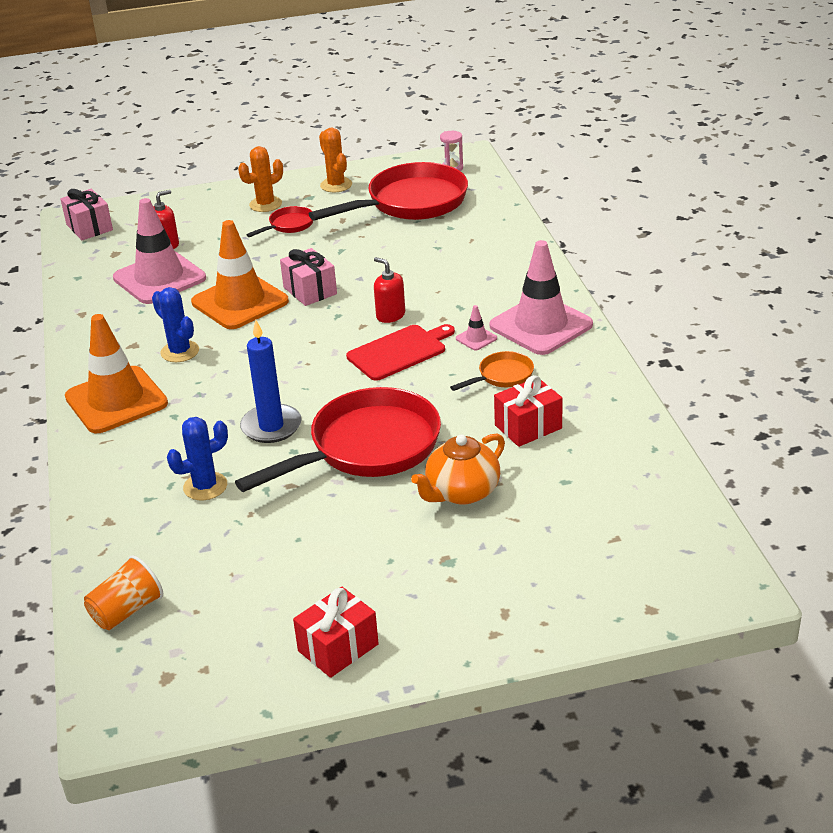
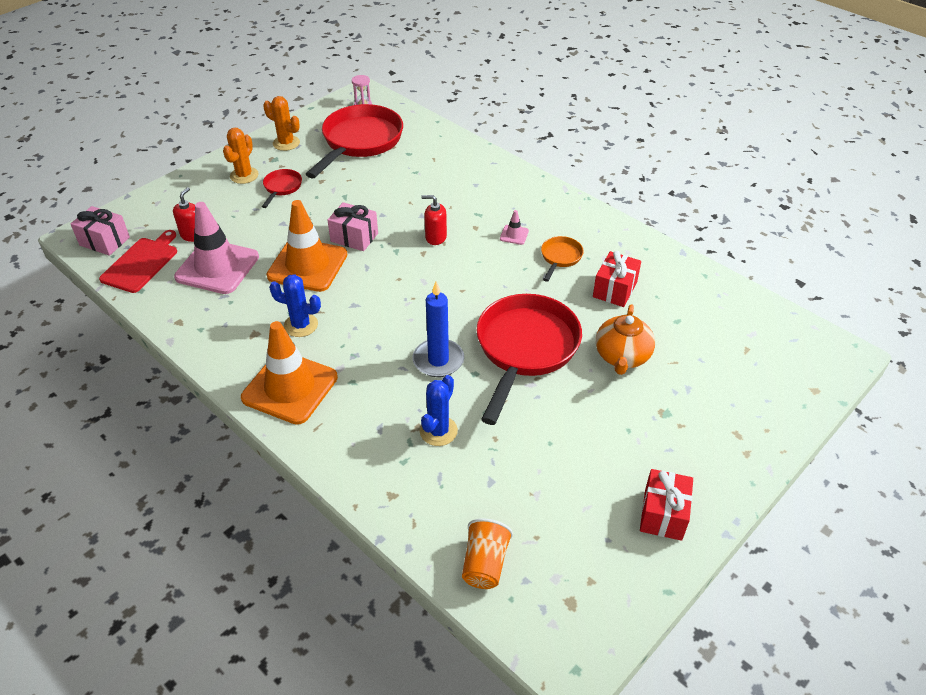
camera: 35 degrees left, 10 degrees up
(399, 352) = (471, 264): red cutting board -> red cutting board (141, 263)
(541, 325) = (547, 210): pink traffic cone -> none

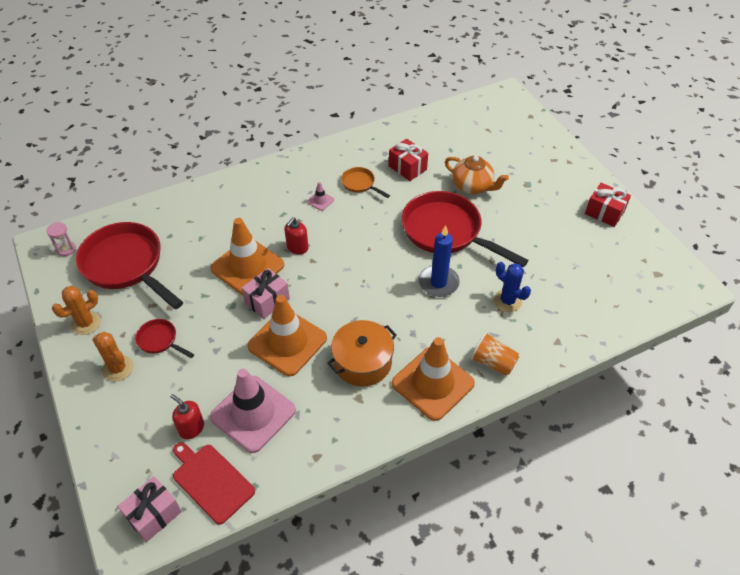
camera: 70 degrees left, 5 degrees up
(301, 325) = (362, 362): blue cactus -> orange pot
(392, 212) = (247, 267): none -> orange traffic cone
(485, 564) = (623, 306): orange cup -> orange cup (493, 362)

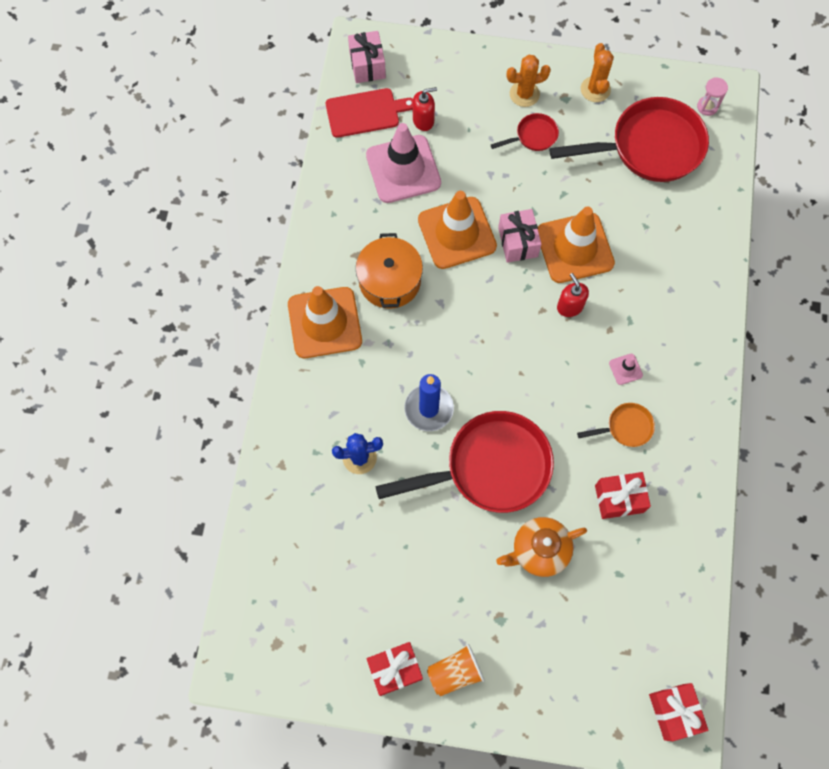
camera: 125 degrees right, 20 degrees up
(493, 362) = (305, 389): orange cup -> orange cup (455, 672)
(497, 102) = (673, 712): none -> red gift

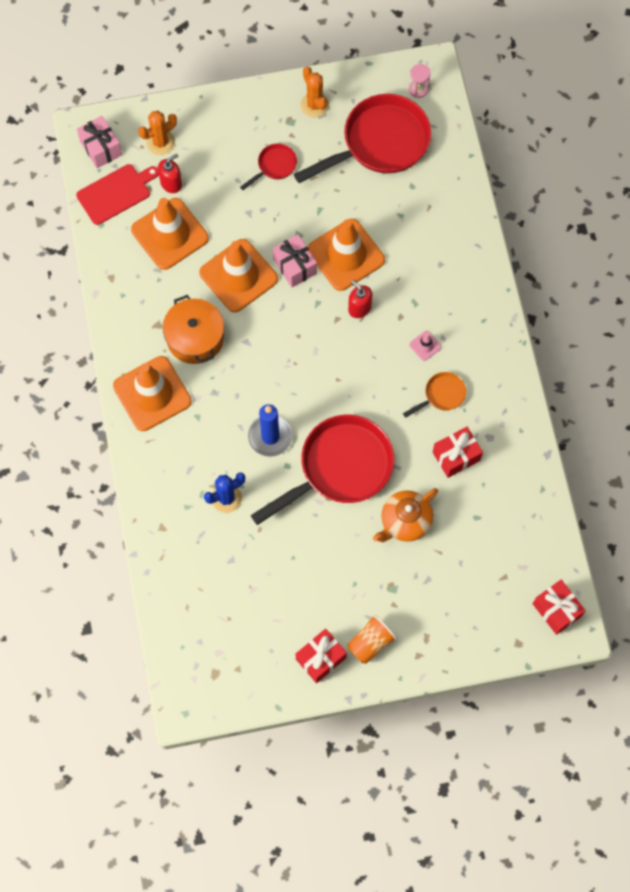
camera: 20 degrees left, 0 degrees up
(403, 169) = (170, 234): pink traffic cone -> orange traffic cone
(524, 94) = (253, 129): orange cactus -> orange cactus (160, 142)

